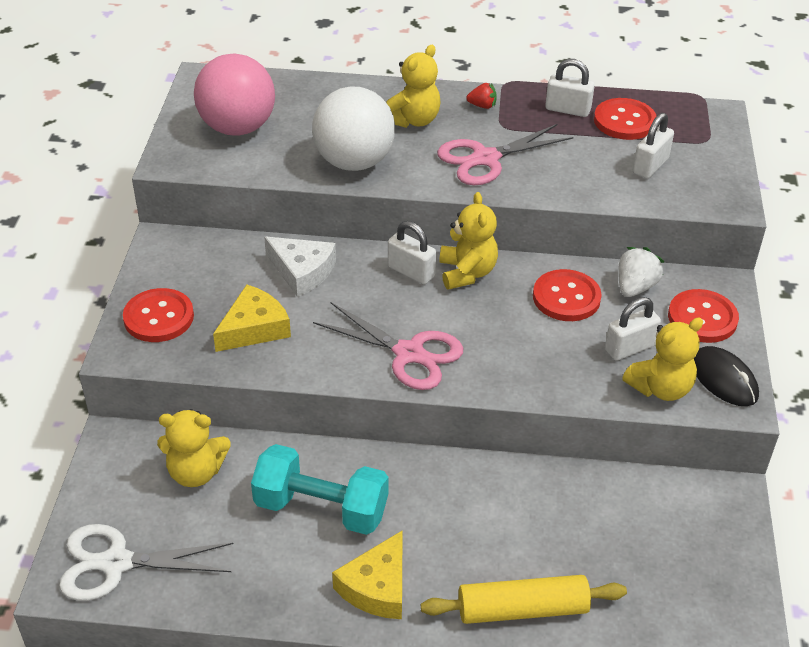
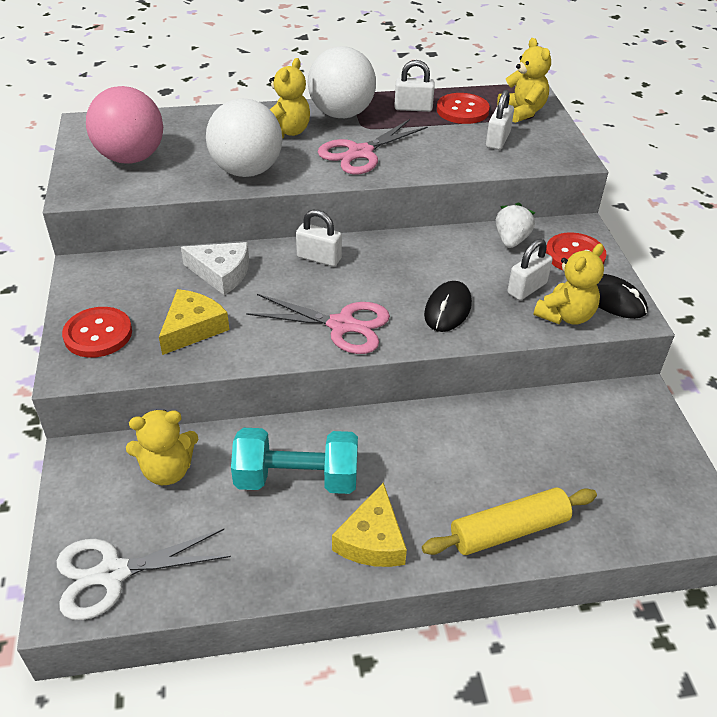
camera: 15 degrees left, 0 degrees up
(467, 273) = (367, 251): yellow teddy bear -> yellow teddy bear (522, 112)
(482, 106) = (341, 114): red strawberry -> white ball
(530, 356) = (448, 309): none -> black mouse
(566, 297) = (458, 257): red button -> none

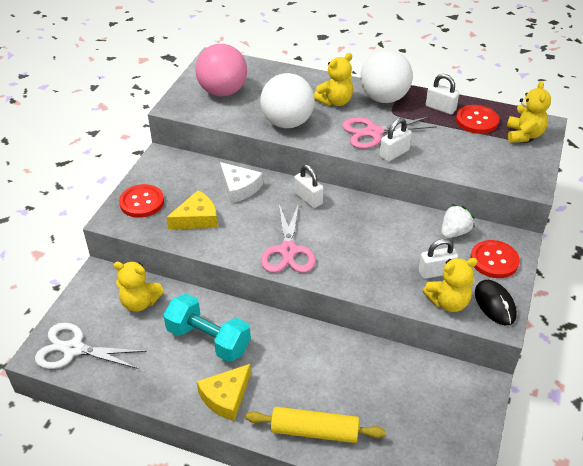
camera: 30 degrees right, 0 degrees up
(342, 325) = (288, 251): pink scissors -> pink scissors turned 45 degrees clockwise
(448, 309) = (367, 266): black mouse -> none
(497, 140) = (484, 152): white padlock -> white padlock (394, 153)

